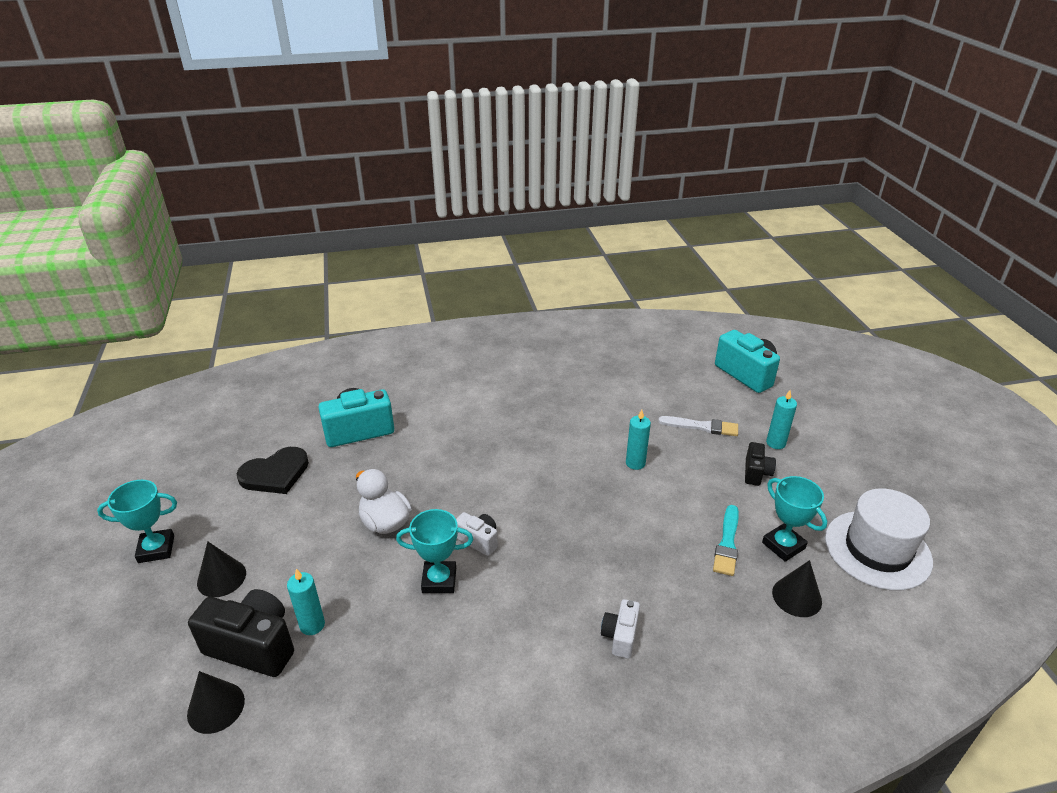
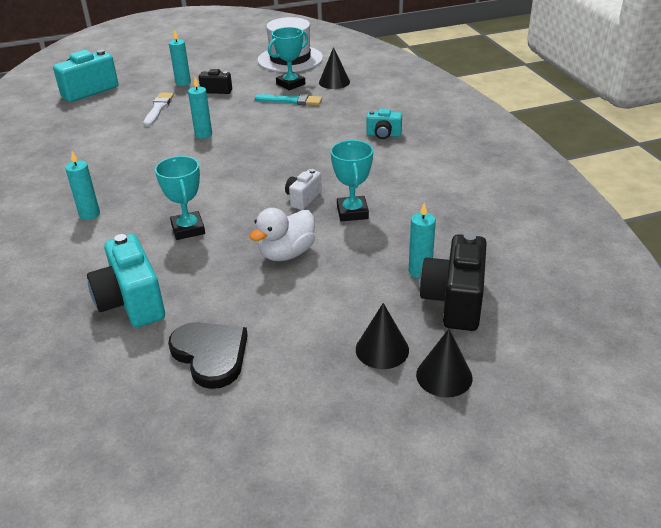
camera: 95 degrees left, 0 degrees up
(156, 549) = (352, 425): turquoise trophy -> turquoise trophy (188, 229)
(216, 707) = (521, 305): black cone -> black cone (444, 376)
(492, 398) = (89, 214): none -> turquoise candle
(620, 636) = (383, 135): white camera -> turquoise camera

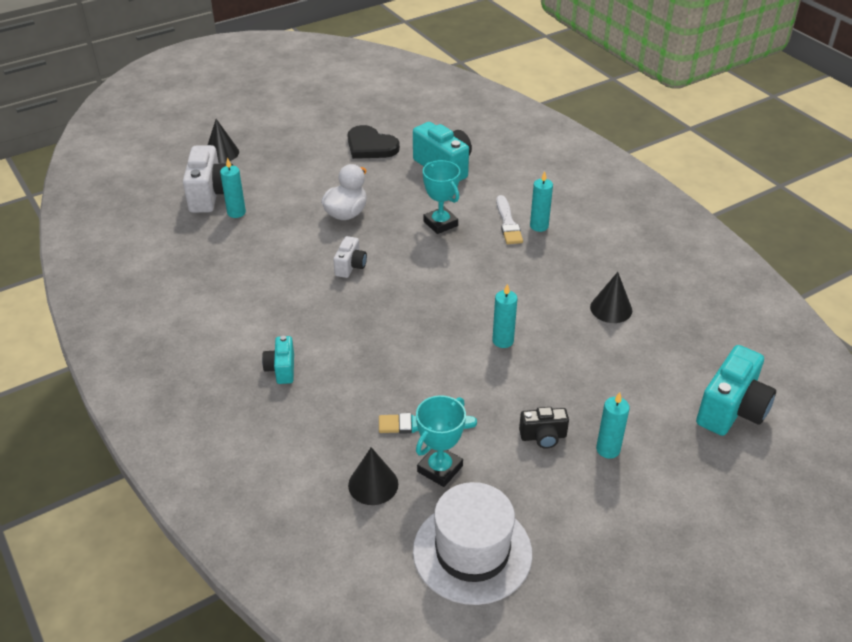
camera: 165 degrees right, 5 degrees up
(158, 108) = (596, 382): white brush -> white brush (508, 223)
(352, 212) = (299, 257): turquoise trophy -> none
(382, 349) = (261, 161): black cone -> black cone (611, 308)
(383, 135) = (281, 369): turquoise camera -> turquoise camera turned 90 degrees counterclockwise
(454, 301) = (211, 195): black camera -> white camera

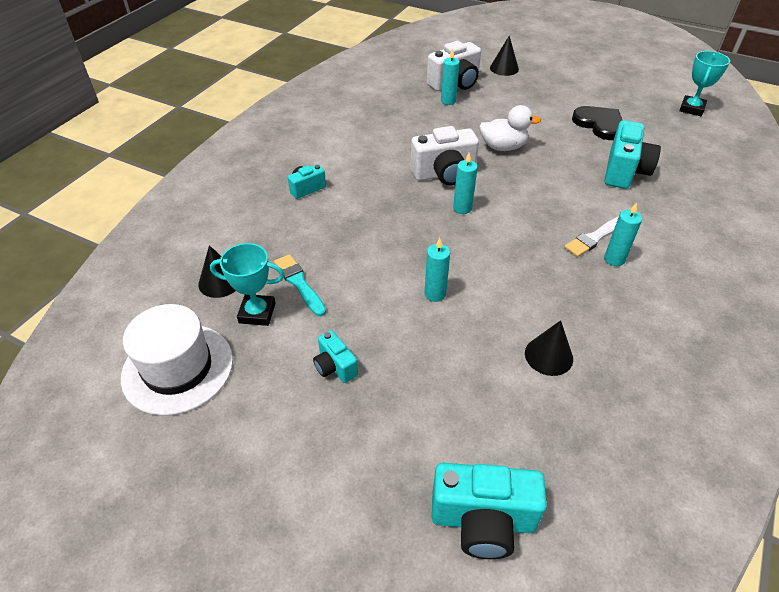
camera: 60 degrees right, 5 degrees up
(350, 266) = (444, 174): white camera -> white camera, size x1.82
(370, 146) = (599, 124): black heart -> black heart turned 135 degrees clockwise
(440, 223) = (547, 199): turquoise trophy -> turquoise trophy (691, 109)
(543, 437) = (335, 367): black camera -> turquoise camera
(608, 449) = (349, 422): turquoise candle -> turquoise candle (462, 208)

